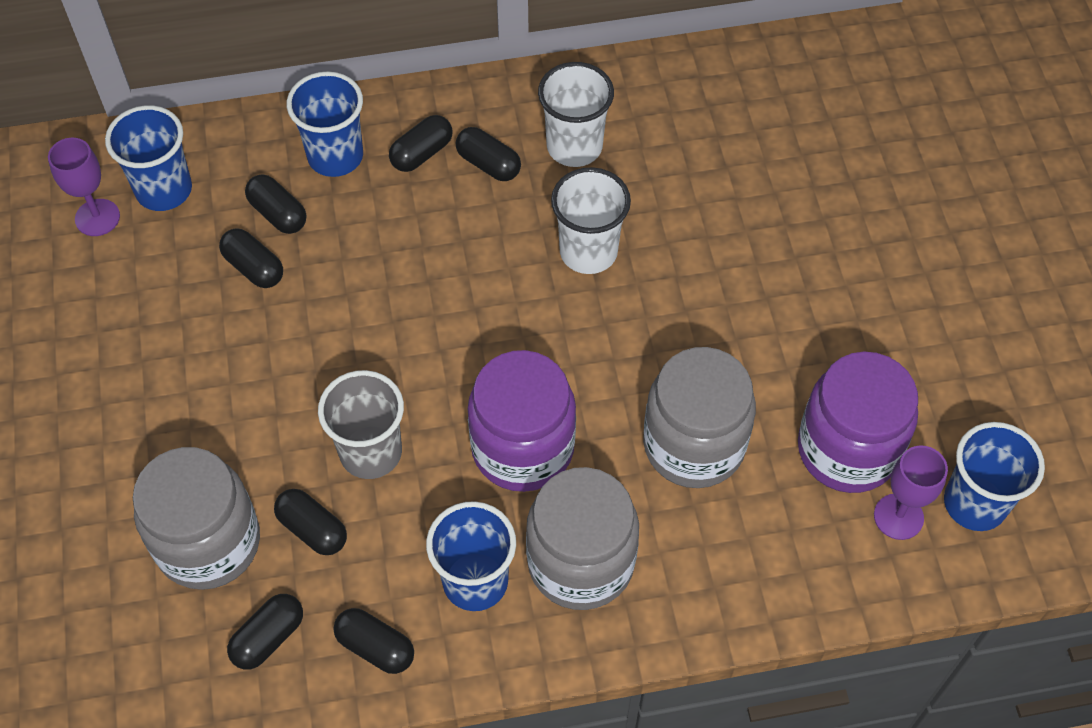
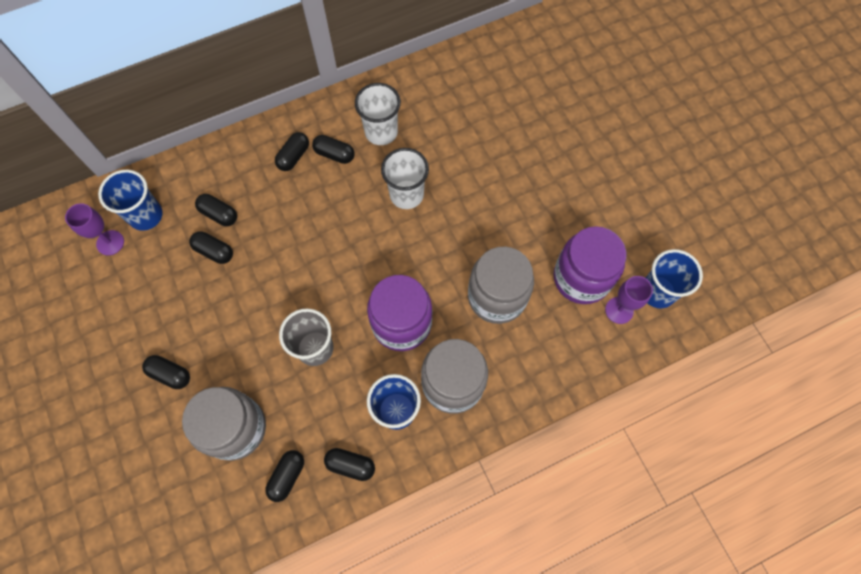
camera: 15 degrees left, 10 degrees up
(312, 529) = (294, 404): black capsule -> black capsule (170, 374)
(335, 156) = (243, 170): blue cup -> none

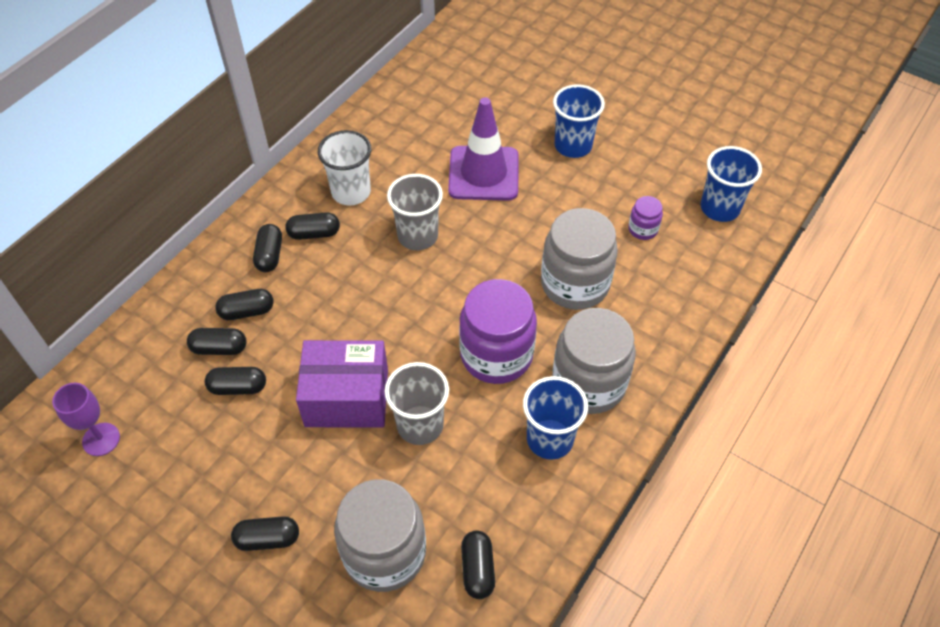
camera: 30 degrees left, 15 degrees down
(146, 215) = (129, 390): blue cup -> blue cup (573, 146)
(279, 299) = (347, 397): none -> purple box
(350, 465) = (539, 518): black capsule -> black capsule (247, 311)
(406, 194) = (417, 236): white cup -> grey cup
(489, 165) = (483, 173): none -> purple traffic cone
(581, 278) = (643, 229): purple jar -> purple jar, size x0.46
(619, 310) = (697, 240): purple goblet -> none

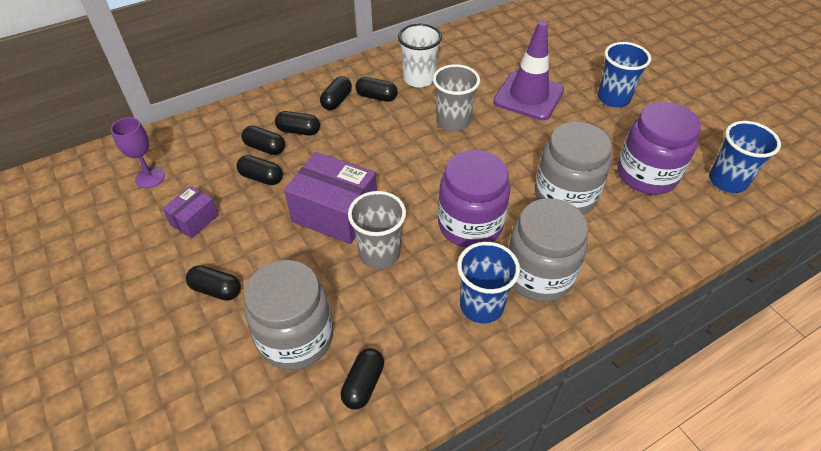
camera: 25 degrees right, 5 degrees down
(191, 470) = (194, 220): none -> purple box
(643, 229) = (646, 175): purple jar -> purple jar, size x2.19

